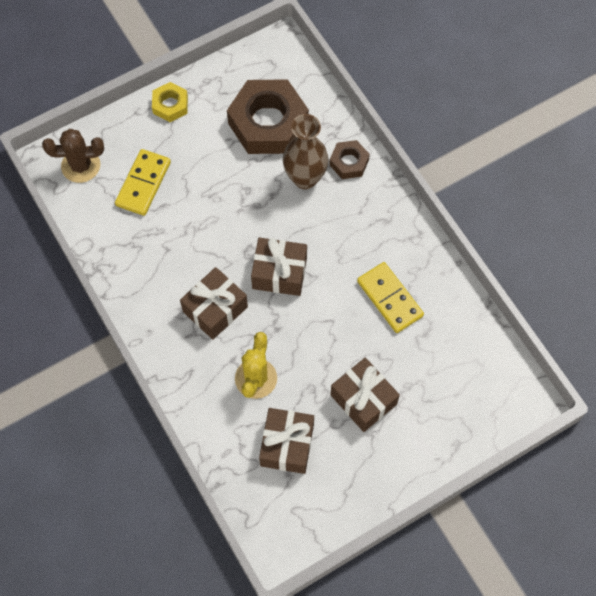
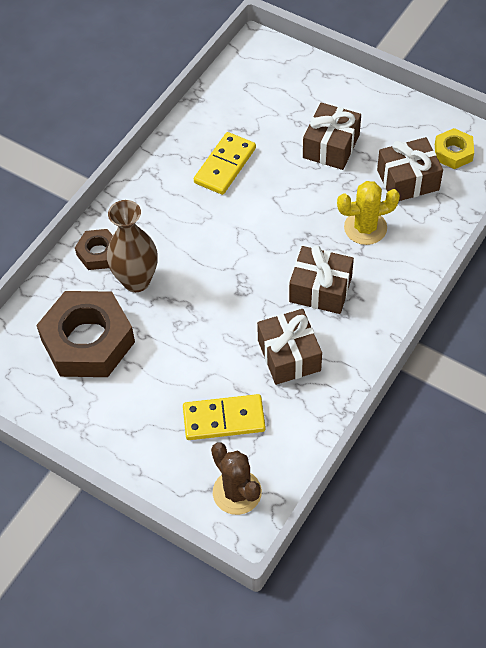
camera: 115 degrees left, 10 degrees down
(170, 105) = (113, 443): yellow nut -> yellow nut (453, 152)
(279, 273) = (251, 256): brown gift -> brown gift (289, 355)

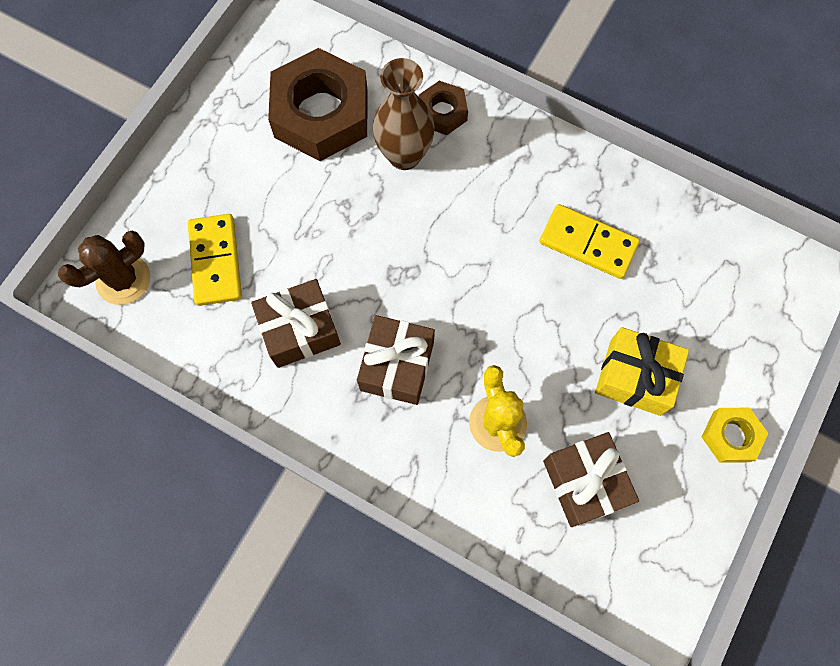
camera: 85 degrees right, 15 degrees up
(331, 146) = (635, 377): brown gift -> yellow gift
(453, 152) = (642, 551): yellow nut -> yellow nut (731, 436)

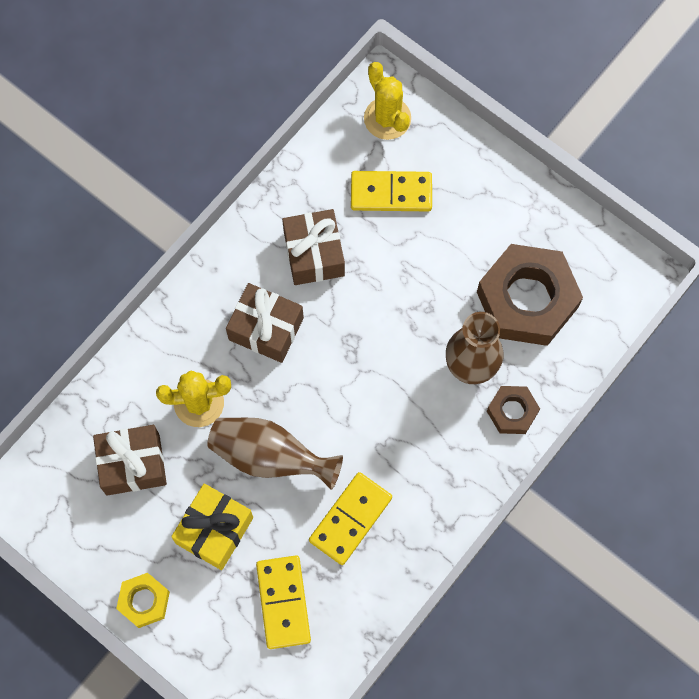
camera: 100 degrees right, 0 degrees up
(123, 279) = (387, 118): brown cactus -> yellow cactus
(541, 335) = (270, 457): none -> brown vase
(690, 293) = (283, 602): none -> yellow domino

